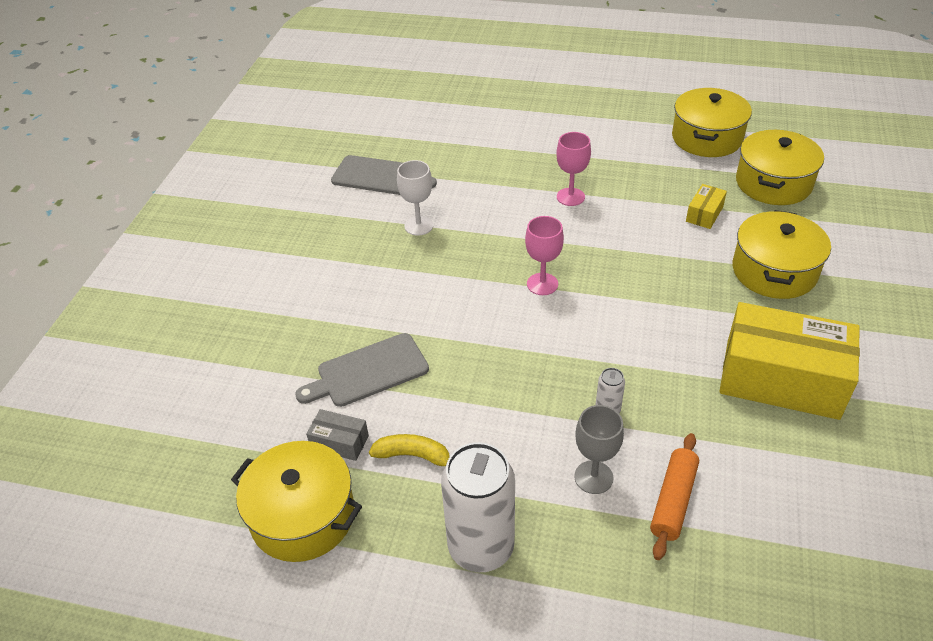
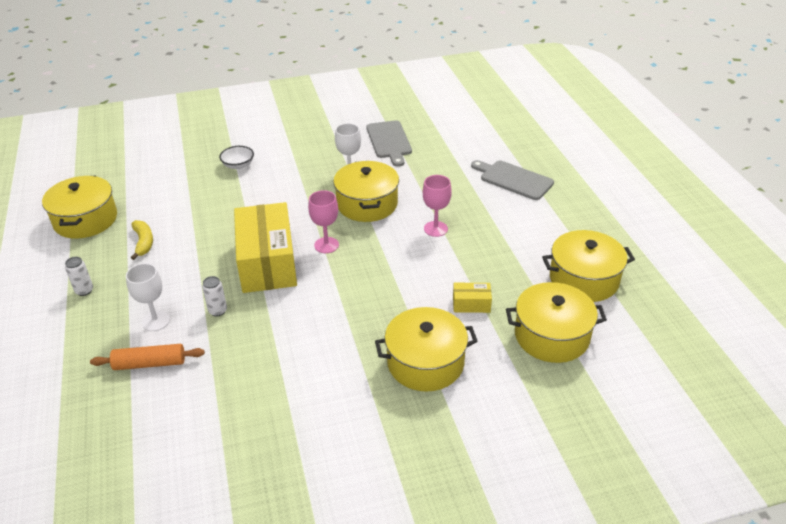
camera: 60 degrees right, 5 degrees down
(310, 315) = (238, 165): none -> white bowl
(339, 442) = (142, 213): grey box -> none
(368, 371) = (203, 202): grey cutting board -> grey cutting board (514, 179)
(481, 547) = (84, 291): white can -> white can, size x0.43
(488, 230) = (367, 204): none -> yellow pot
(593, 477) = (156, 321): grey goblet -> white goblet
(781, 379) = (295, 394): yellow box -> yellow box (267, 262)

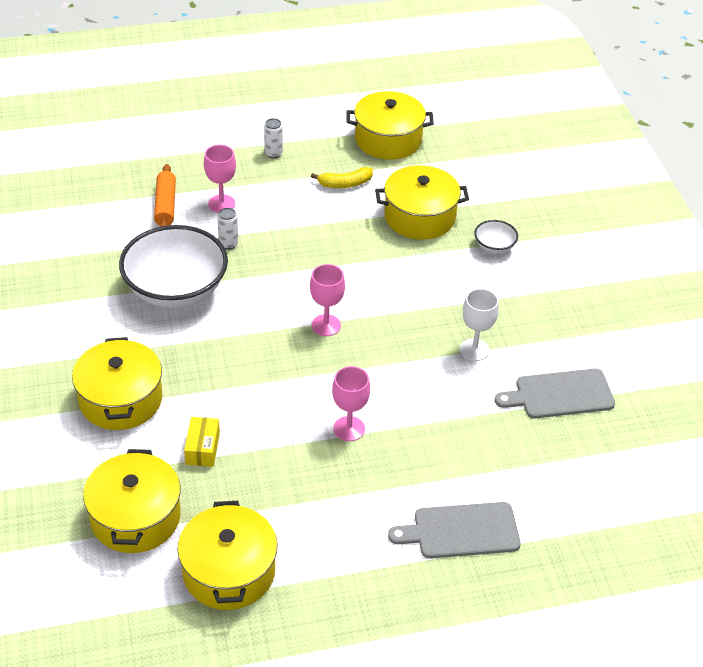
camera: 90 degrees right, 5 degrees up
(156, 321) = (221, 204): white goblet -> pink goblet
(267, 262) = (300, 277): yellow box -> none
(279, 341) = (176, 289): none -> white bowl
(367, 204) = (406, 364): yellow pot -> yellow pot (419, 216)
(514, 179) = (461, 531): grey cutting board -> grey cutting board turned 135 degrees counterclockwise

